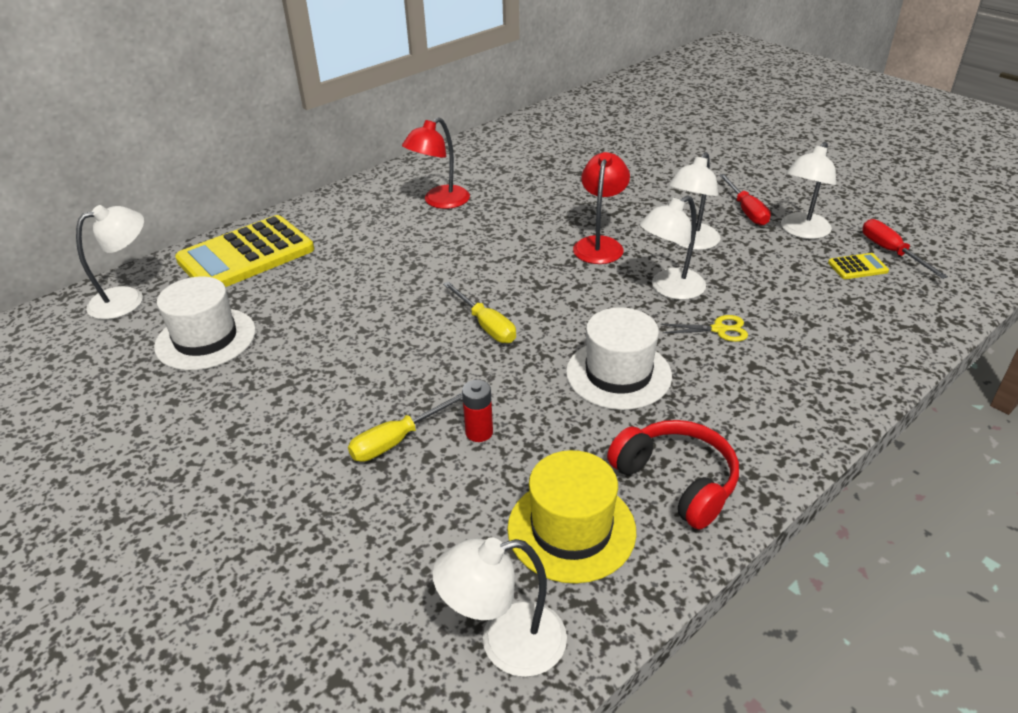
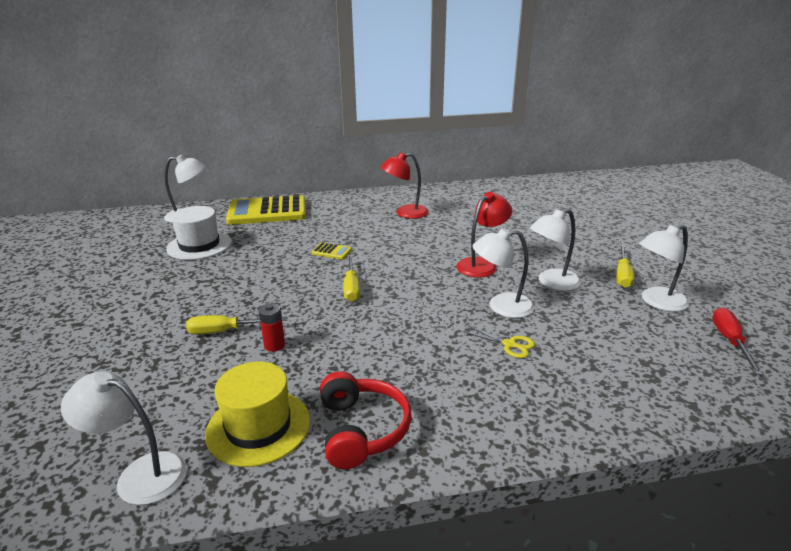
camera: 30 degrees right, 10 degrees down
(618, 374) = (402, 346): white hat -> none
(746, 210) = (622, 275): red screwdriver -> yellow screwdriver
(857, 267) = (683, 342): yellow calculator -> yellow calculator (331, 252)

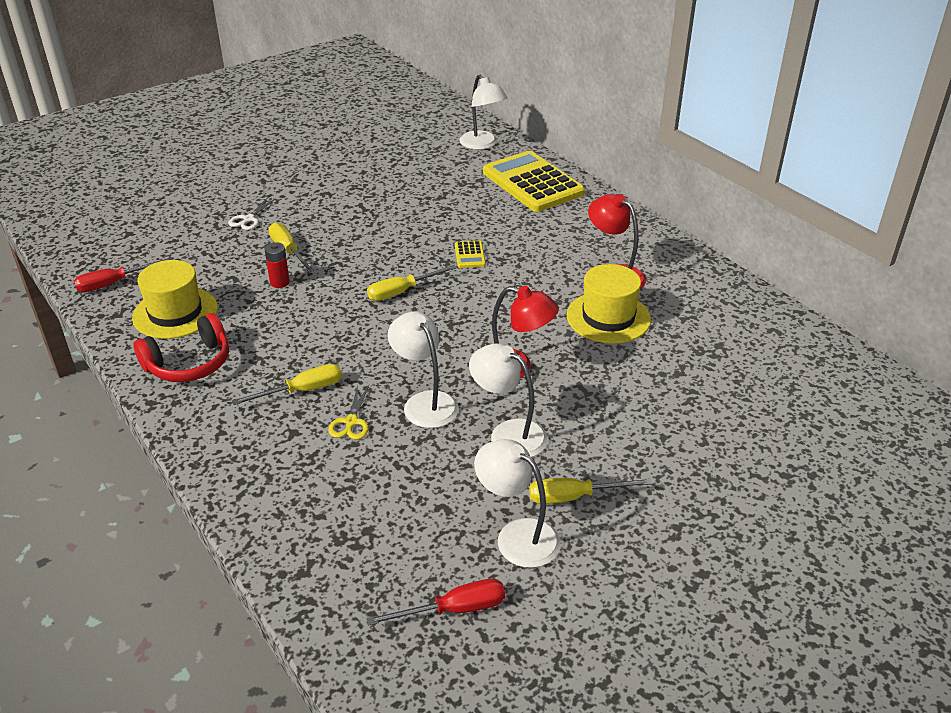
camera: 65 degrees right, 10 degrees up
(138, 345) = (249, 219): none -> white scissors
(140, 474) = (114, 283): white lamp -> red screwdriver
(199, 245) = (425, 176): white hat -> none
(448, 225) = (608, 317): none -> yellow hat
(453, 362) = (302, 391): none -> yellow screwdriver

